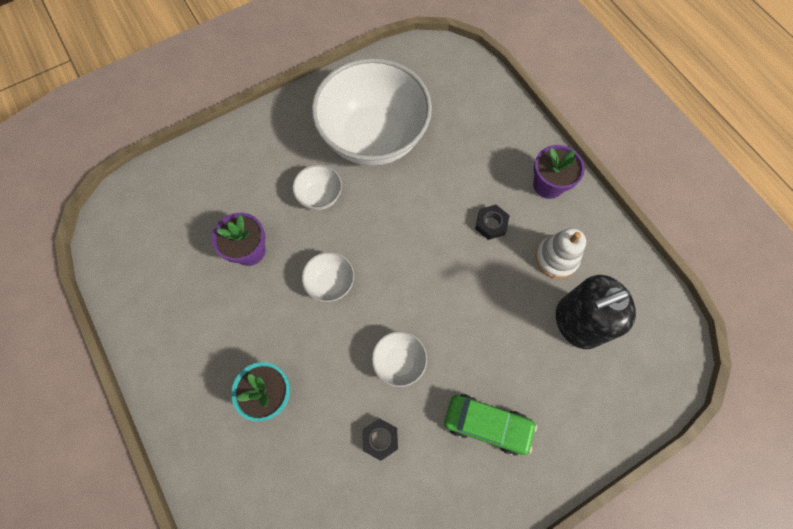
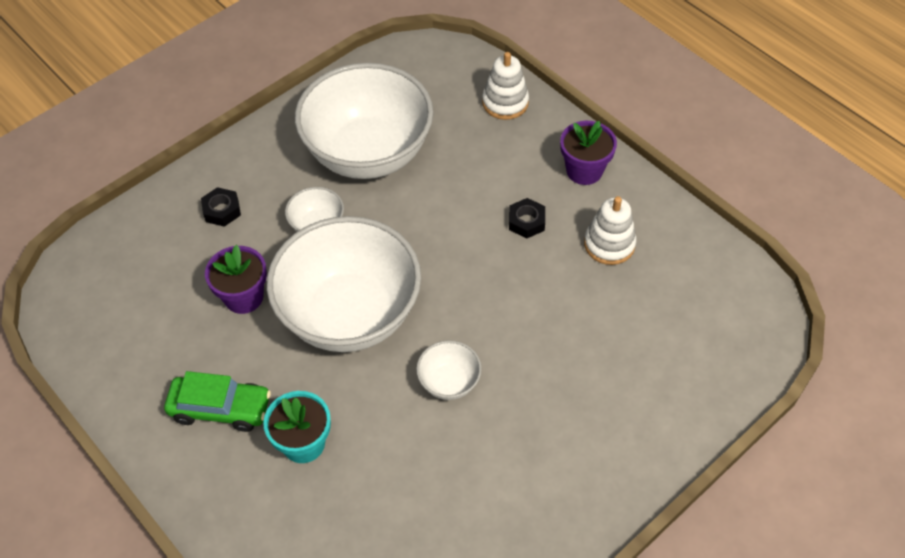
camera: 10 degrees left, 15 degrees down
(330, 283) = (350, 314): white bowl -> white bowl, size x2.40
(380, 439) = (444, 466): black nut -> black nut (222, 210)
(487, 424) = (565, 428): green car -> green car (220, 408)
(494, 110) = (505, 102): none -> white stacking toy
(577, 322) = (647, 306): black soap dispenser -> none

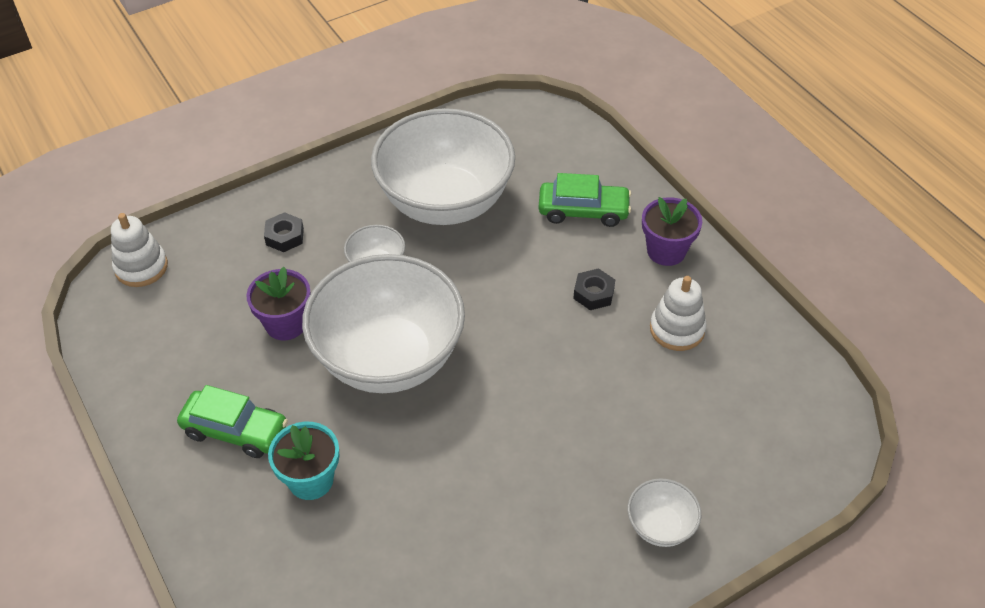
camera: 10 degrees right, 5 degrees down
(449, 382) = (476, 443): white bowl -> white bowl (660, 526)
(500, 143) = (583, 211): none -> green car
(505, 102) = (597, 172): white stacking toy -> white stacking toy (141, 267)

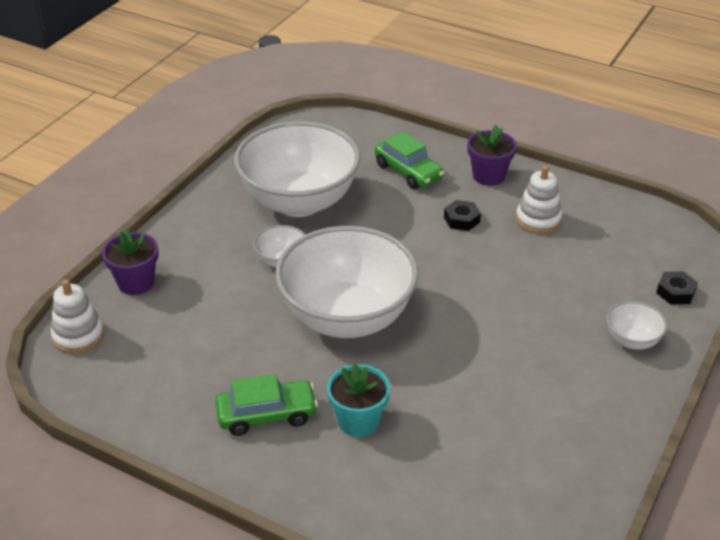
camera: 30 degrees left, 10 degrees down
(284, 236) = (187, 269): black nut -> black nut (675, 292)
(286, 324) = (243, 327): purple flower pot -> purple flower pot (136, 283)
(583, 211) = (408, 172): green car -> green car turned 75 degrees clockwise

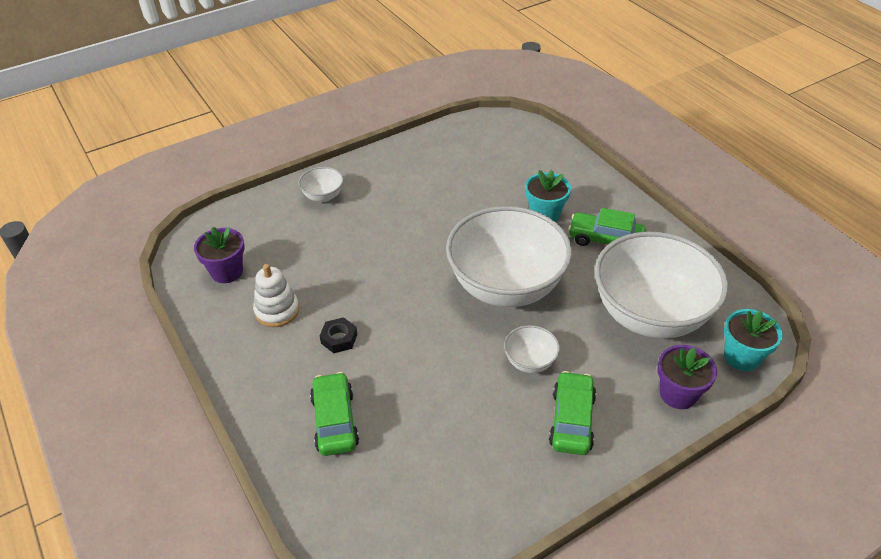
camera: 150 degrees left, 5 degrees up
(78, 336) = (742, 357): white stacking toy -> turquoise flower pot
(223, 233) = (571, 420): none -> green car
(299, 201) = (473, 429): white bowl -> white bowl (650, 315)
(488, 176) = (265, 379): purple flower pot -> purple flower pot (227, 272)
(675, 292) = (254, 214): black nut -> none

